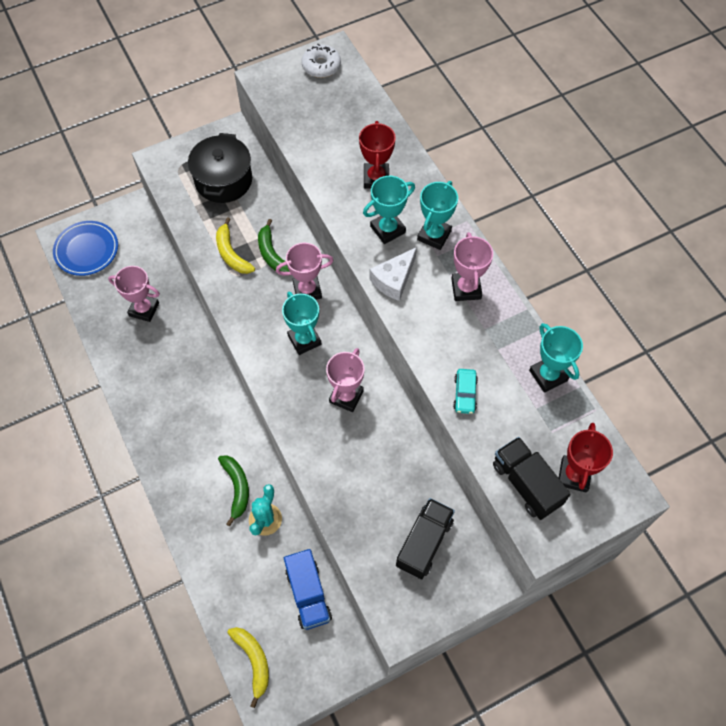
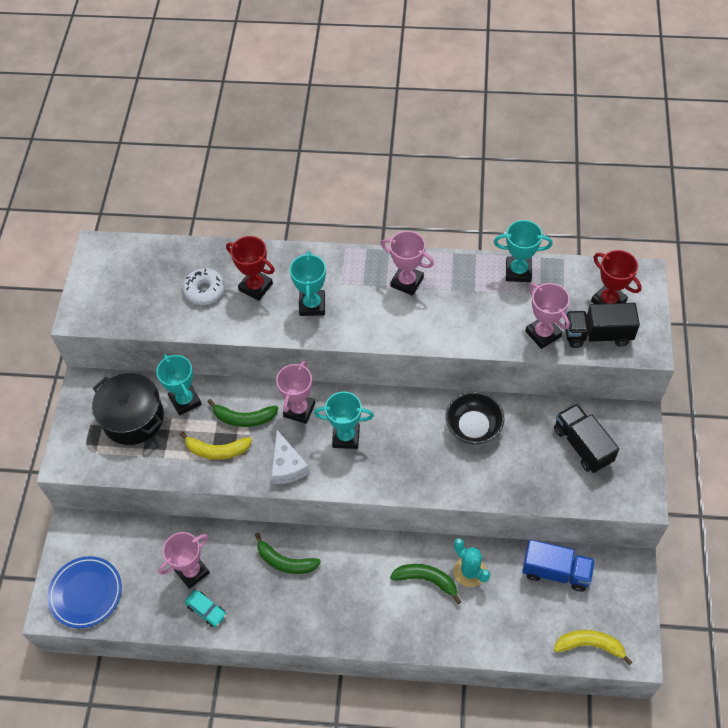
camera: 55 degrees left, 5 degrees down
(190, 370) = (285, 561): none -> green banana
(321, 66) = (105, 265): white donut -> white donut (204, 290)
(346, 396) = (420, 433): pink trophy -> pink trophy (543, 334)
(381, 437) = (473, 427): none -> black bowl
(394, 280) = (363, 326): white cheese -> white cheese (287, 466)
(434, 235) = (342, 276): turquoise trophy -> turquoise trophy (185, 401)
(465, 394) = (498, 333): turquoise car -> turquoise car (206, 610)

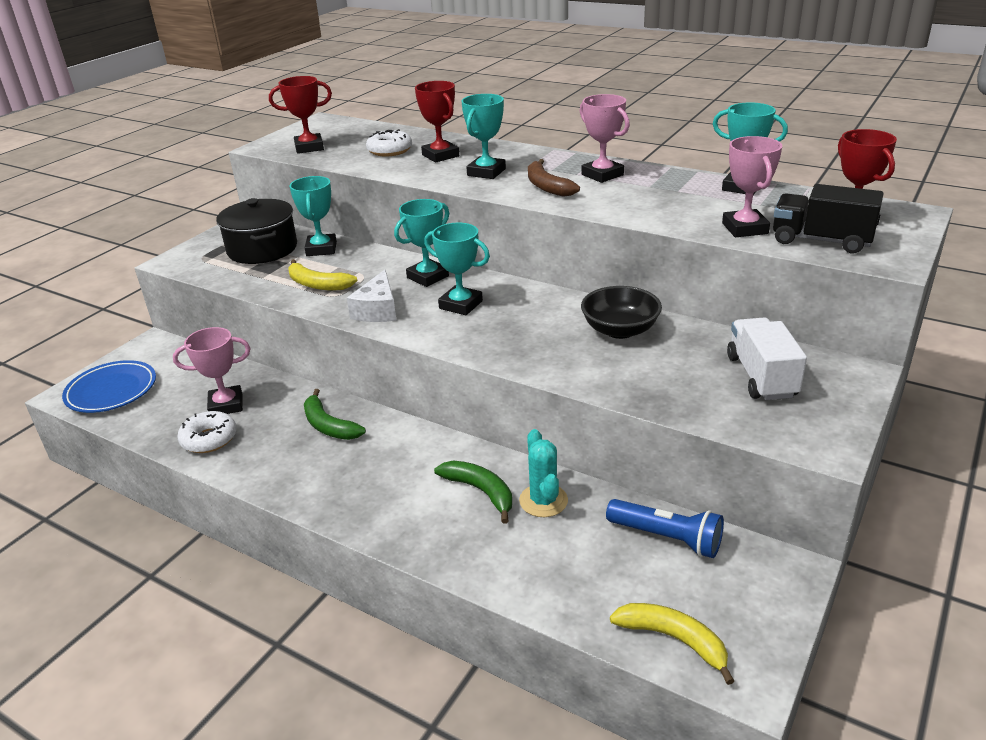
camera: 25 degrees right, 25 degrees down
(125, 306) = (309, 147): none -> red trophy
(206, 610) = (209, 439): turquoise car -> white donut
(244, 418) = (366, 270): green banana -> none
(299, 410) = (428, 277): pink trophy -> turquoise trophy
(373, 314) = (547, 186): none -> brown banana
(556, 571) = (667, 538): blue truck -> blue flashlight
(582, 445) = (761, 377): black truck -> white truck

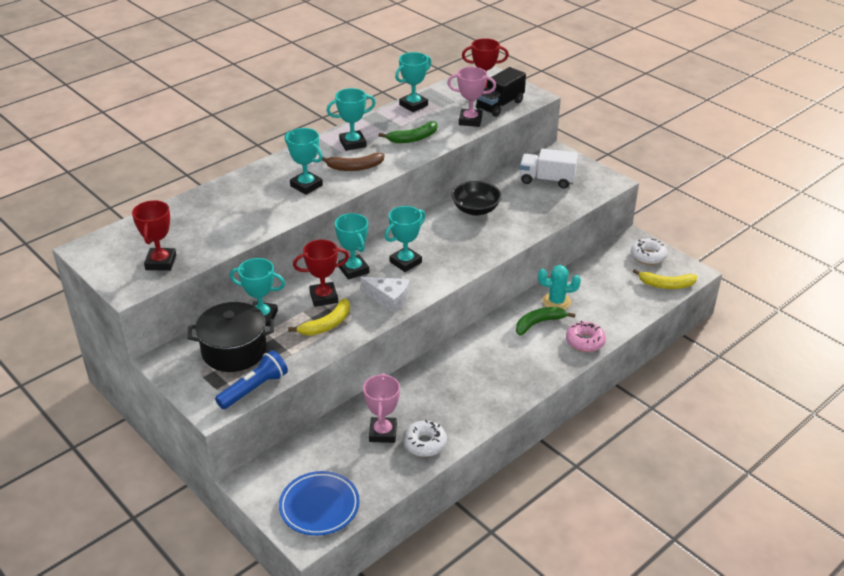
camera: 75 degrees left, 5 degrees up
(328, 425) = (439, 379): green banana -> green banana (413, 138)
(390, 150) = (214, 221): white donut -> white donut (648, 256)
(440, 155) = (251, 199): red trophy -> red trophy (323, 297)
(455, 550) = (585, 341): none -> pink donut
(602, 175) = (353, 143): pink trophy -> turquoise trophy
(667, 538) = (601, 268): blue flashlight -> blue flashlight (254, 389)
(674, 640) = (666, 285): yellow banana -> yellow banana turned 135 degrees counterclockwise

